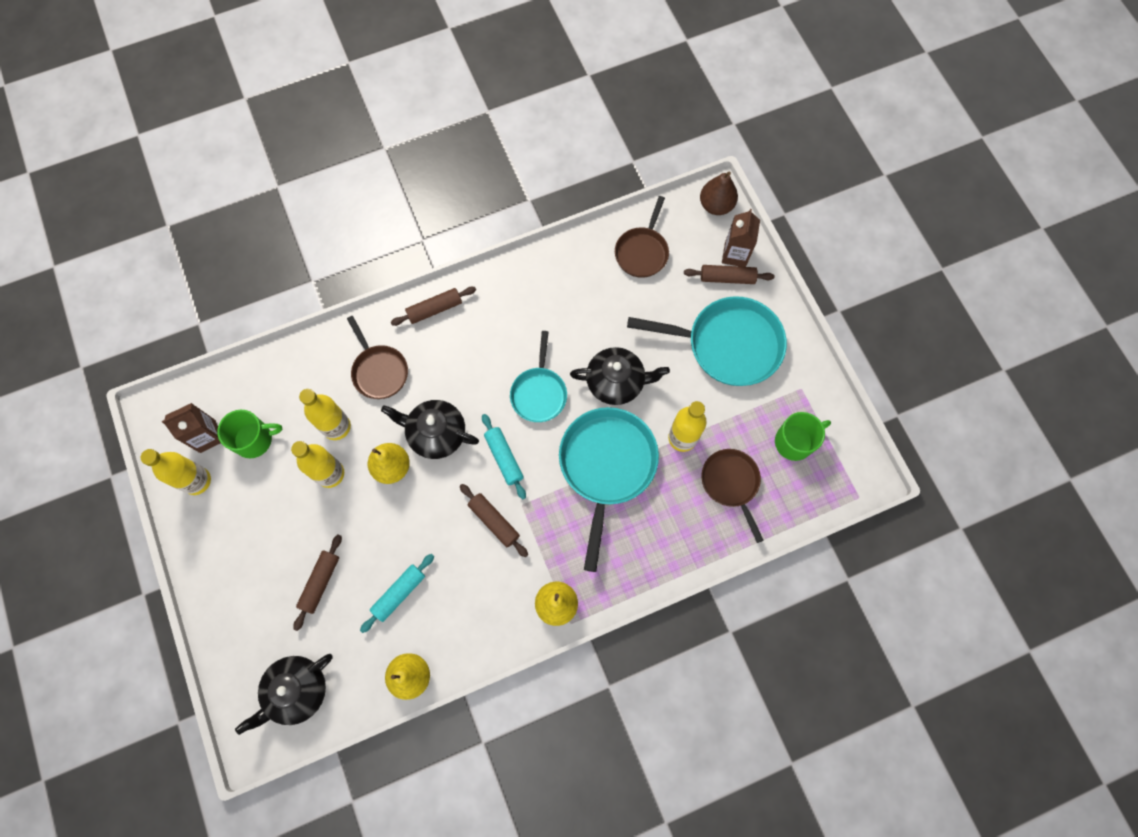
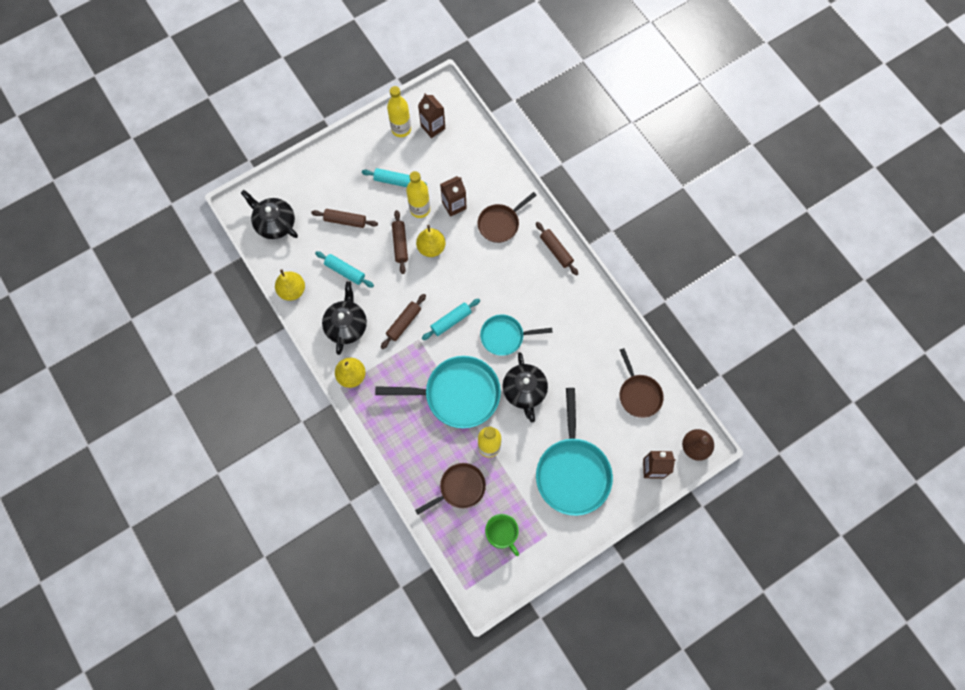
camera: 80 degrees right, 0 degrees up
(254, 439) = (435, 156): green mug -> none
(276, 502) = (394, 181): none -> turquoise rolling pin
(336, 427) = (454, 205): yellow bottle -> brown carton
(436, 433) = (461, 271): black teapot -> black teapot (346, 325)
(642, 251) = (638, 394): brown pan -> brown pan turned 120 degrees counterclockwise
(727, 278) = (630, 464): brown rolling pin -> brown rolling pin (400, 244)

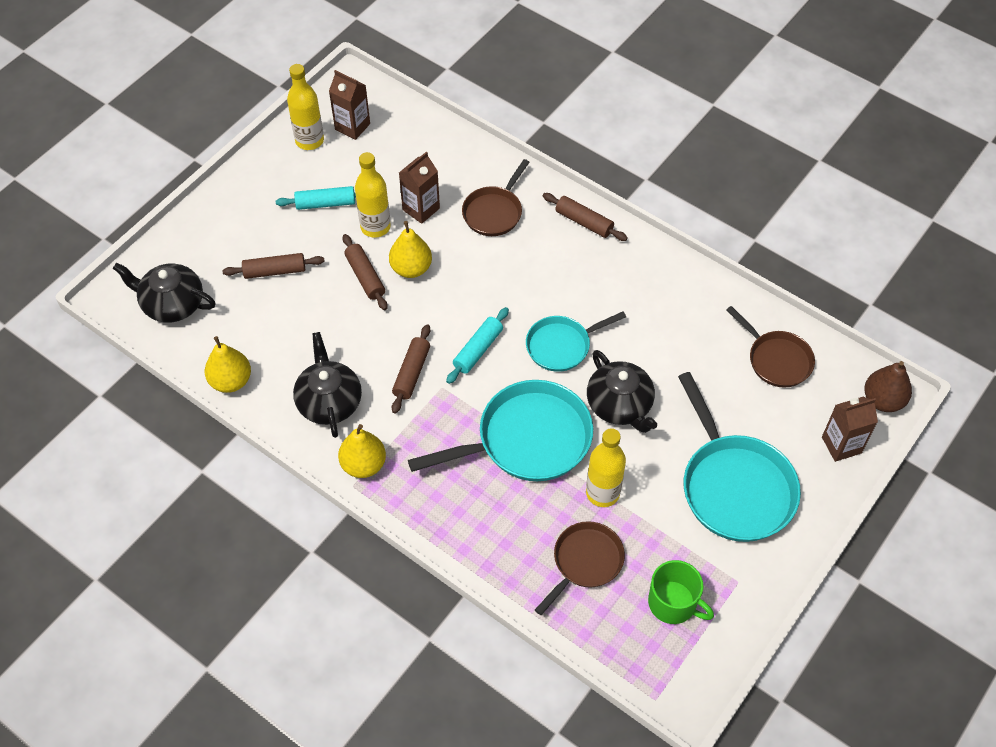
camera: 20 degrees left, 15 degrees down
(345, 271) = (299, 334): turquoise rolling pin -> none

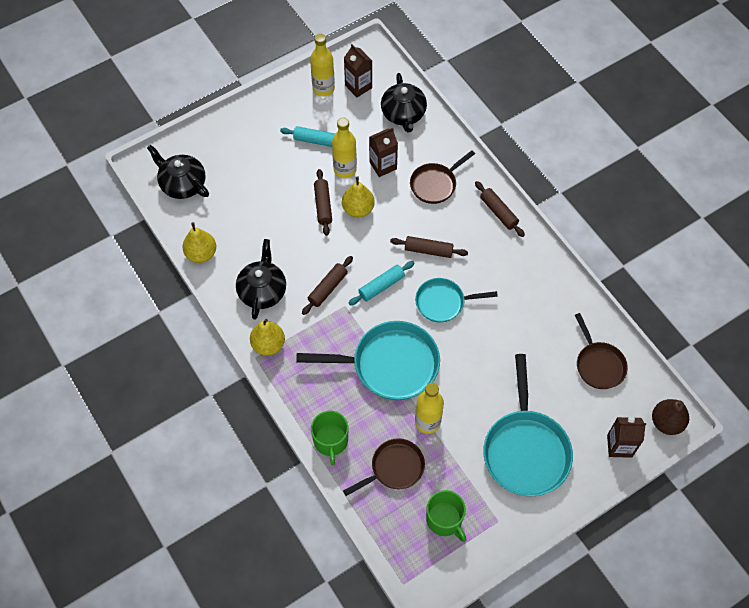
camera: 20 degrees right, 5 degrees up
(274, 271) = (261, 181): brown rolling pin -> brown rolling pin (428, 250)
(491, 556) = (331, 441): none -> green mug
(620, 405) = (467, 361): black teapot -> black teapot (403, 114)

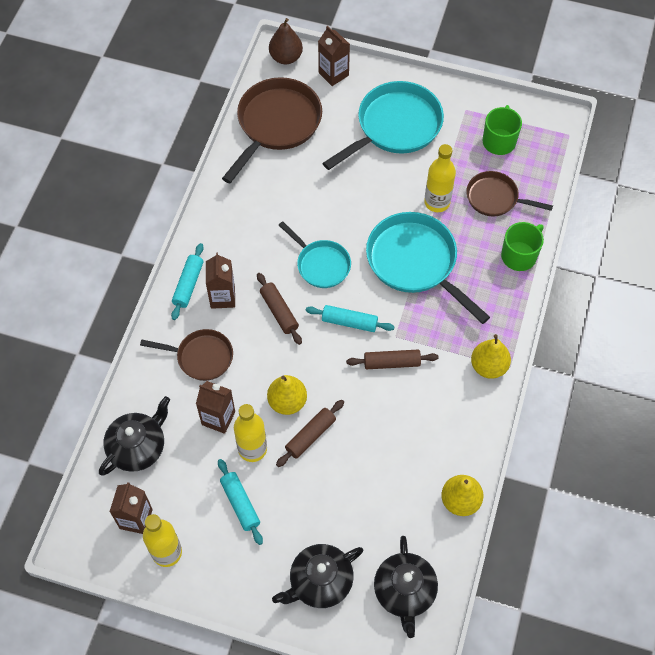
camera: 130 degrees left, 0 degrees up
(262, 291) = (445, 414): black teapot -> black teapot (320, 581)
(470, 225) = (222, 297): none -> brown carton
(498, 212) = (188, 285): brown rolling pin -> turquoise rolling pin
(598, 364) = (276, 124): brown pan -> brown pan, size x1.69

